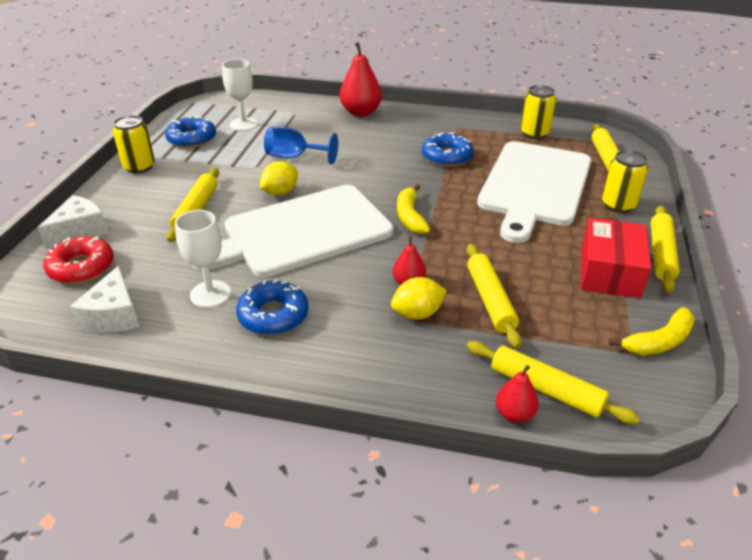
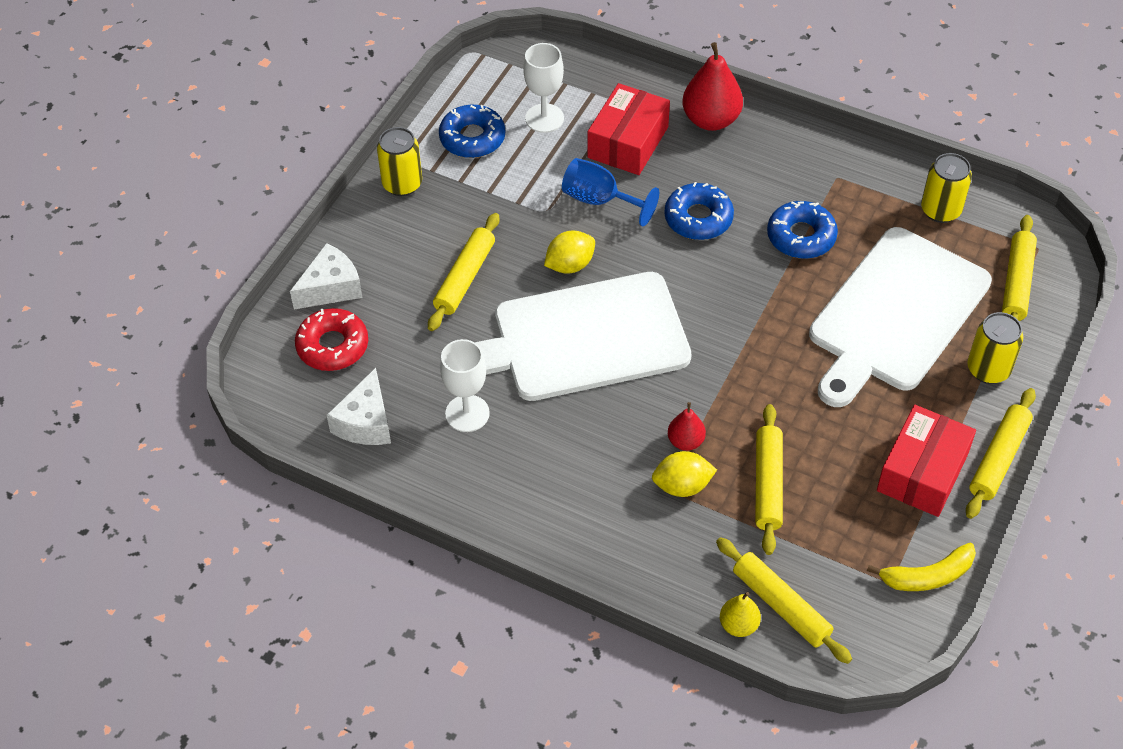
camera: 15 degrees right, 15 degrees up
(273, 315) = (529, 456): blue donut -> blue donut (698, 218)
(306, 128) = (628, 142): none -> red box
(410, 216) = (718, 338): yellow banana -> none
(514, 414) = (738, 625): red pear -> yellow pear

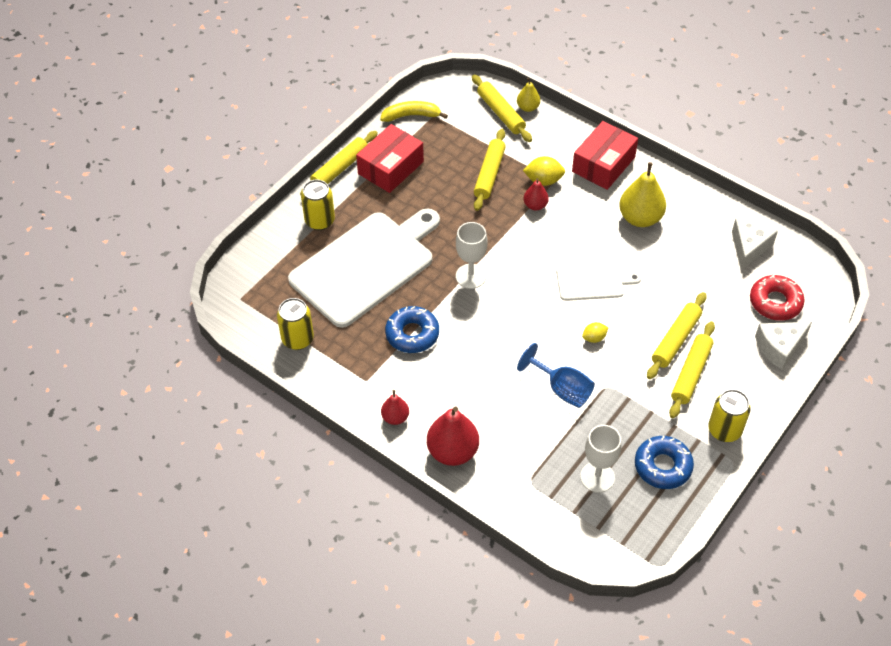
camera: 170 degrees left, 0 degrees up
(467, 413) = (679, 243): white goblet -> white goblet (471, 276)
(527, 444) = (640, 218): none -> yellow pear
(570, 265) = (594, 338): yellow lemon -> yellow lemon, size x0.63
(582, 338) = (593, 281): white cutting board -> white cutting board, size x0.50
(628, 142) = (528, 440): red box -> red box (603, 164)
(698, 218) = (487, 361): blue donut -> none
(787, 143) = (395, 417): none -> red pear
(1017, 283) = (270, 275): yellow rolling pin -> yellow rolling pin (690, 373)

